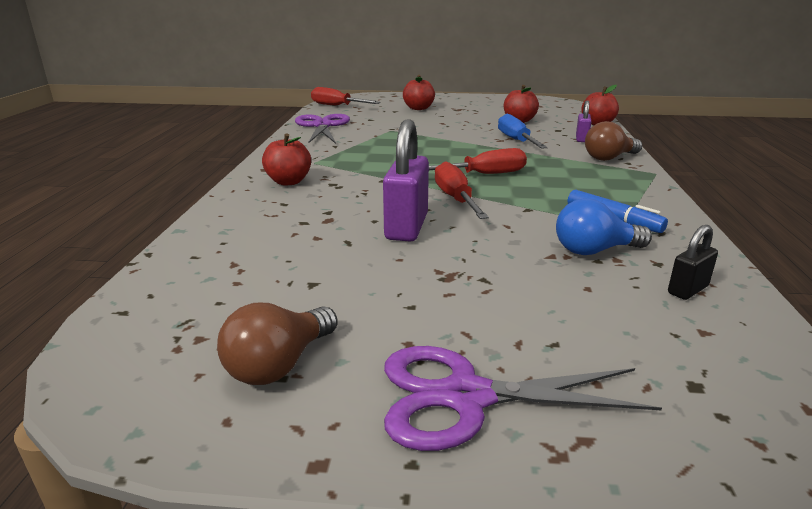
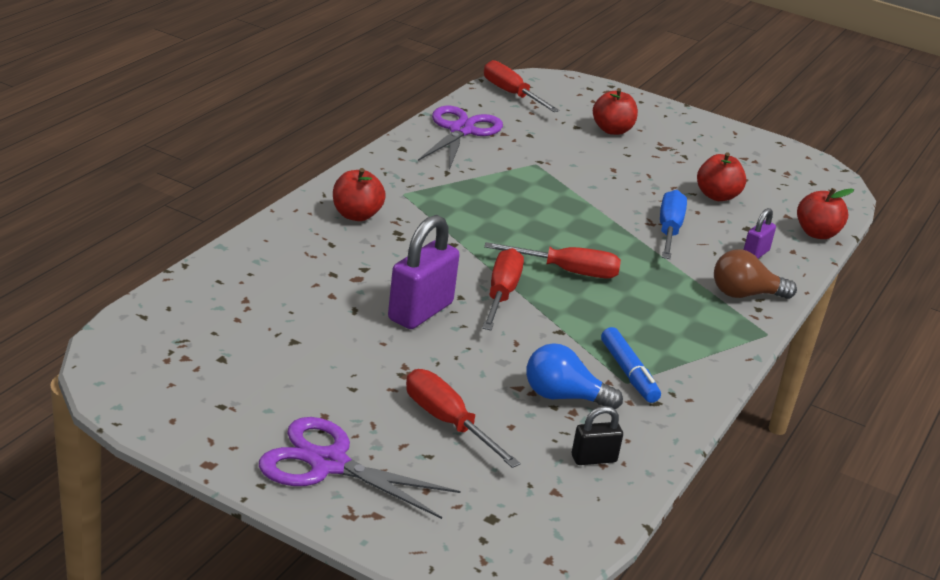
camera: 20 degrees right, 5 degrees up
(279, 365) = (225, 397): brown light bulb -> none
(532, 304) = (447, 422): none -> red screwdriver

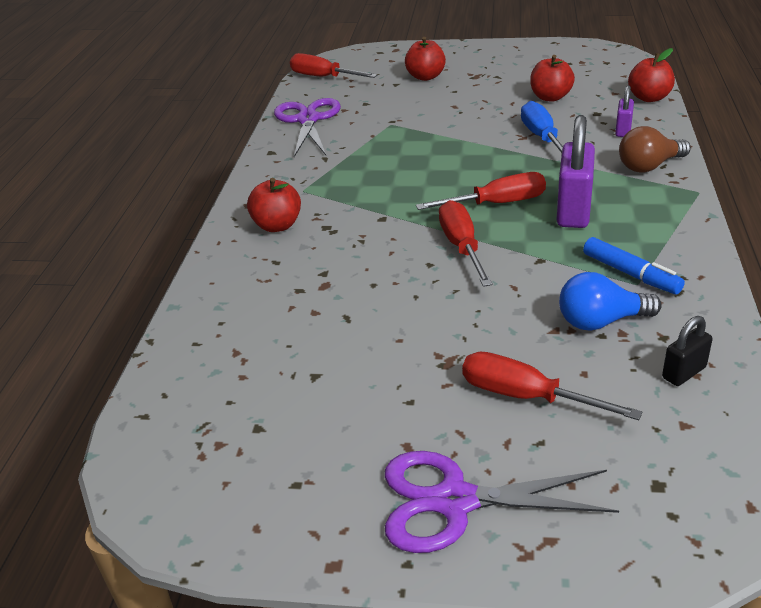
camera: 15 degrees left, 5 degrees up
(420, 312) = (407, 293): purple padlock -> purple padlock (573, 211)

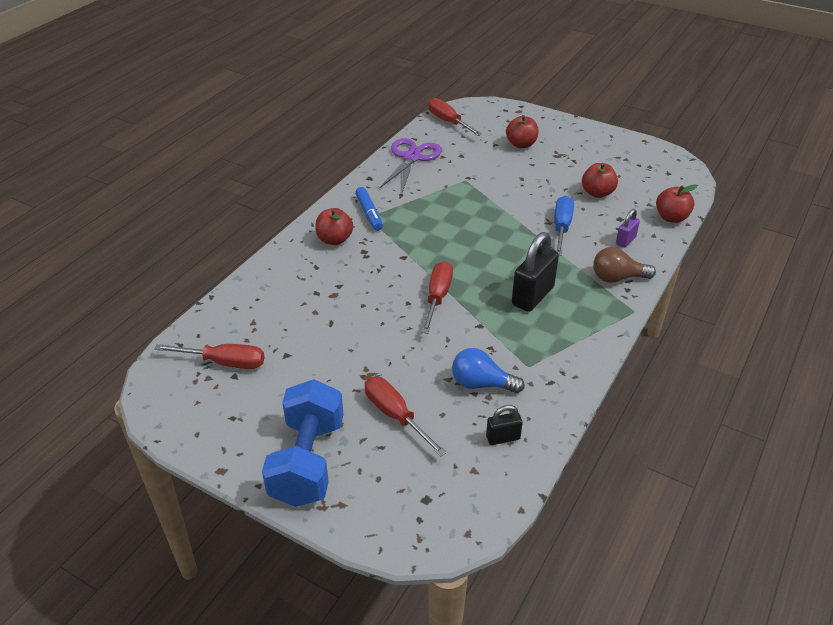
camera: 20 degrees right, 5 degrees up
(454, 501) = (307, 461): purple scissors -> blue dumbbell
(497, 203) = (486, 272): red screwdriver -> red screwdriver (224, 362)
(573, 211) = (533, 296): purple padlock -> black padlock
(631, 274) = (530, 357): blue marker -> blue marker (369, 214)

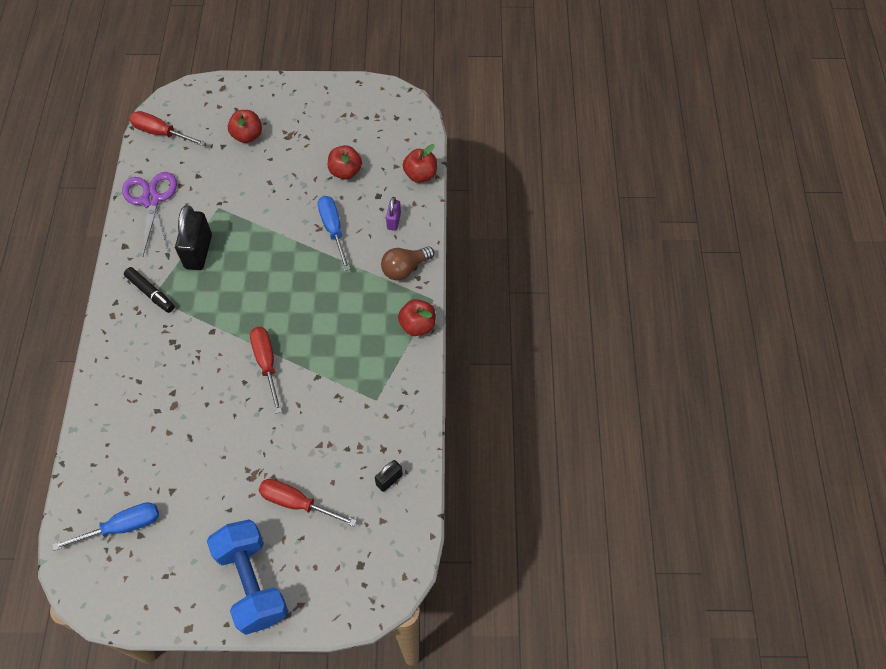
camera: 30 degrees left, 20 degrees up
(224, 362) = (122, 526): red screwdriver -> blue screwdriver
(334, 240) = (137, 341): red apple -> red apple (417, 325)
(369, 214) = (150, 293): blue marker -> black marker
(481, 384) = (348, 436): blue light bulb -> none
(533, 296) = (345, 323): black padlock -> black padlock (198, 252)

